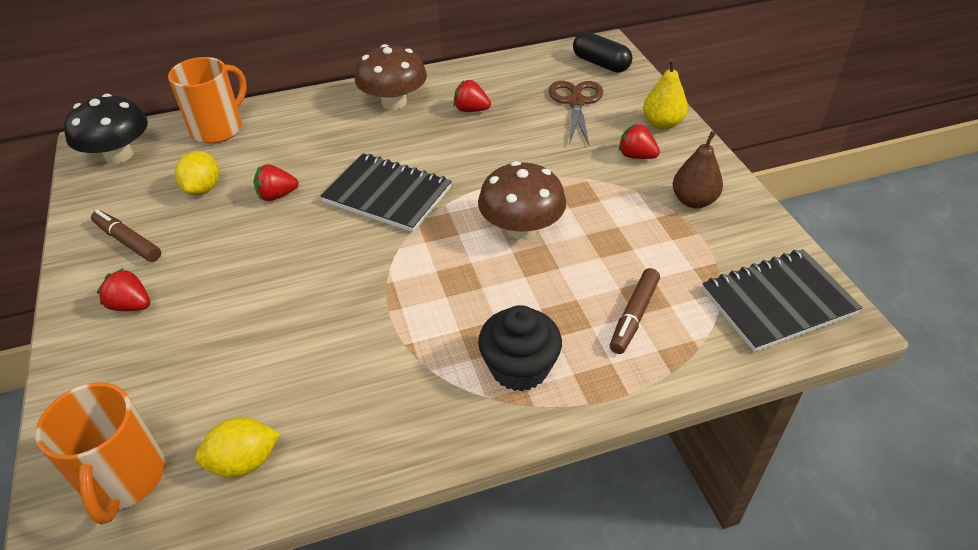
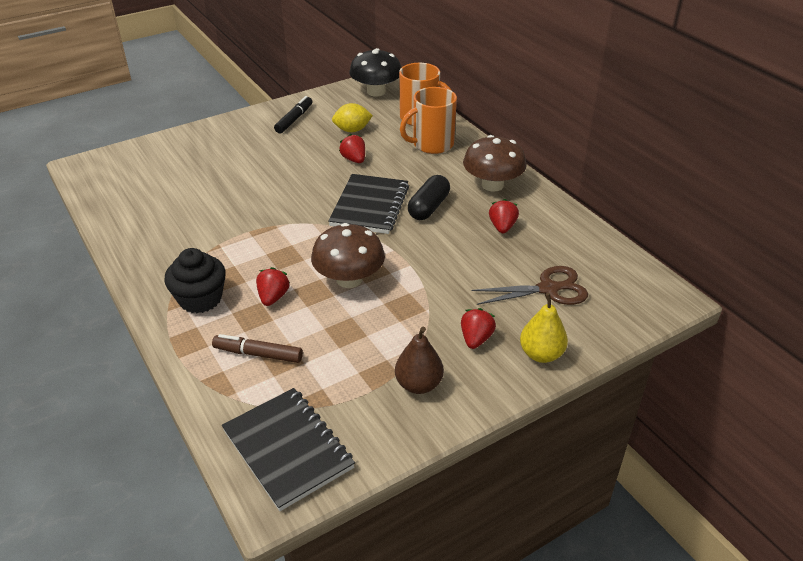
camera: 75 degrees right, 5 degrees down
(124, 479) = (118, 171): orange mug -> orange mug (431, 144)
(128, 241) = (294, 119): brown marker -> black marker
(131, 305) = (240, 136): red strawberry -> red strawberry (273, 297)
(244, 462) = (127, 205): yellow lemon -> none
(601, 63) = (632, 299): black capsule -> black capsule (429, 207)

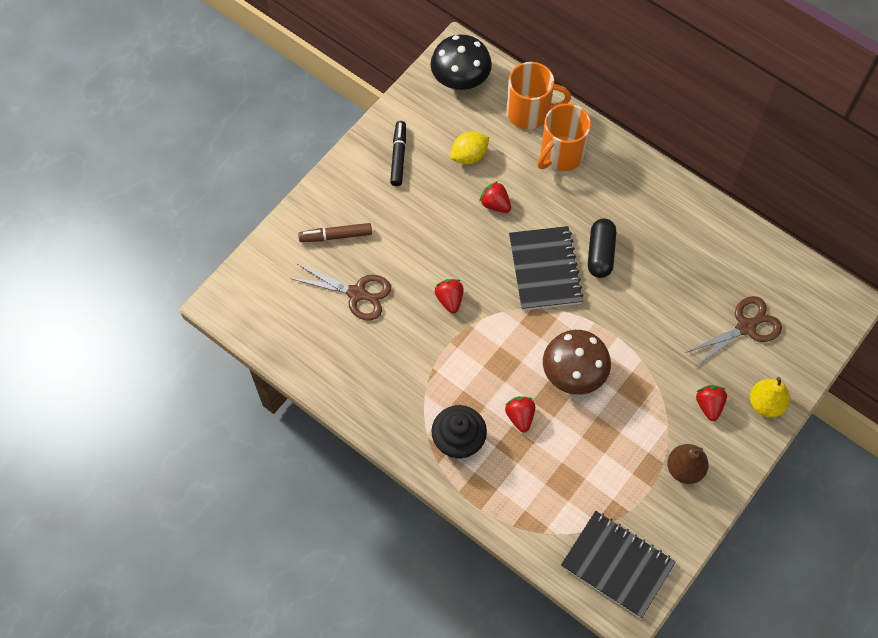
camera: 20 degrees left, 25 degrees up
(194, 184) = (357, 293): none -> brown scissors
(258, 354) = (543, 483): brown marker -> brown marker (336, 236)
(492, 185) = (646, 200): brown mushroom -> none
(502, 227) = (678, 259): red strawberry -> red strawberry (449, 299)

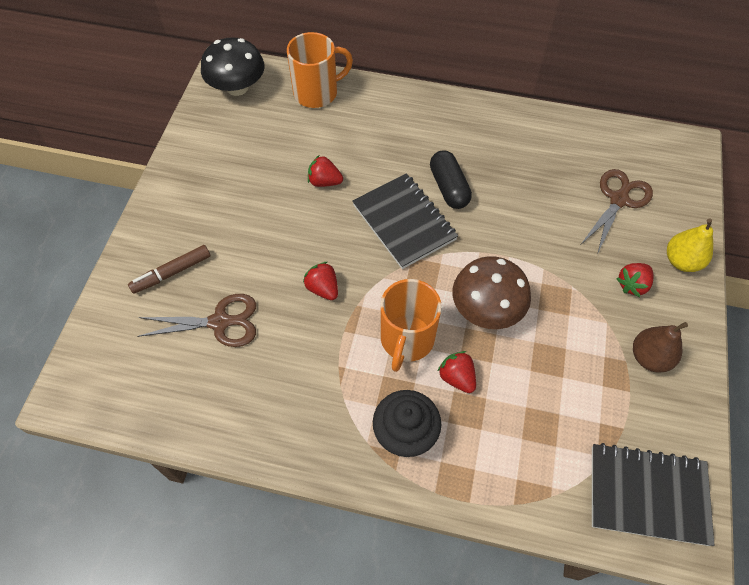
camera: 25 degrees left, 5 degrees down
(398, 156) = (206, 174): black marker -> none
(469, 156) = (277, 149): yellow lemon -> none
(561, 155) = (365, 117): orange mug -> orange mug (406, 340)
(709, 405) = (632, 285): red strawberry -> red strawberry turned 105 degrees counterclockwise

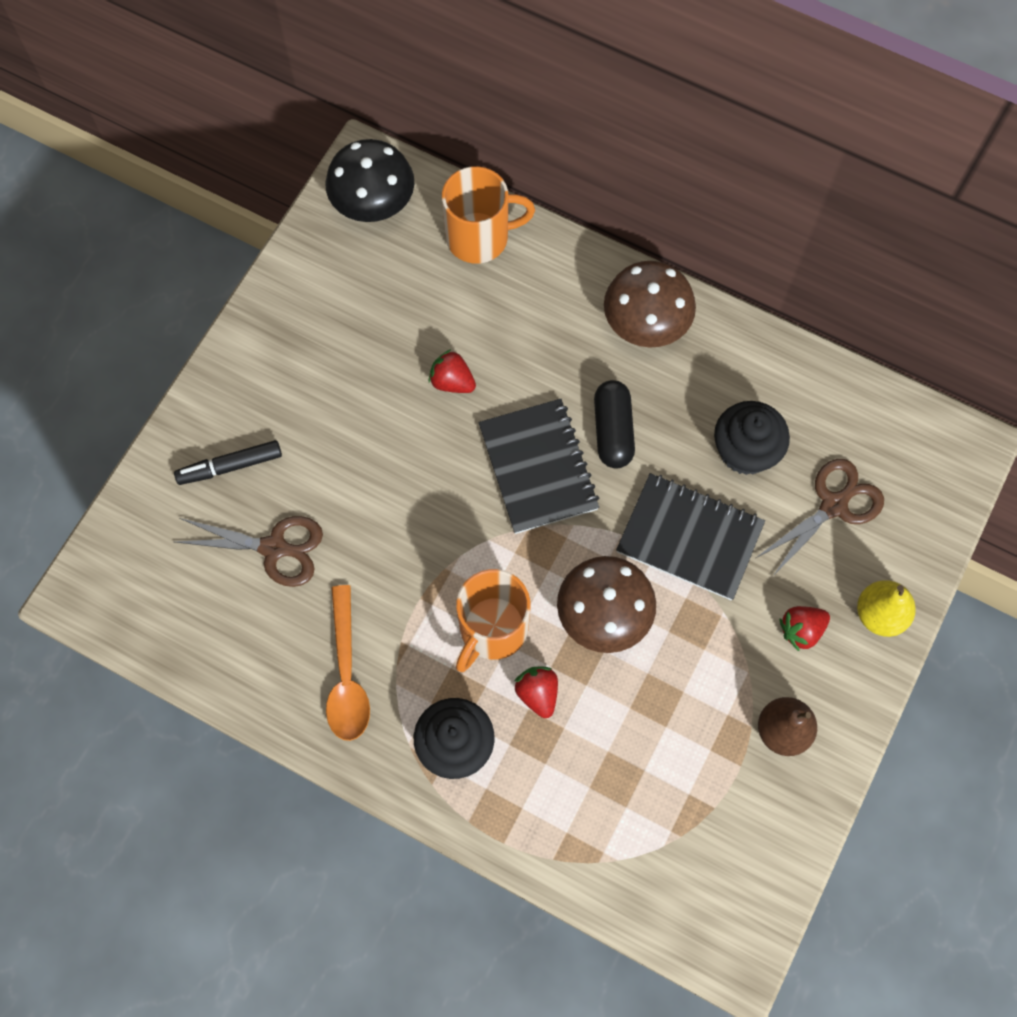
camera: 15 degrees right, 10 degrees up
(172, 273) = (230, 466): brown marker -> black marker
(302, 402) = (347, 675): none -> orange spoon
(323, 288) = (409, 535): red strawberry -> none
(447, 119) = (646, 322): none -> brown mushroom
(544, 179) = (745, 450): none -> black cupcake
(647, 494) = (711, 891): black notebook -> black notebook (689, 538)

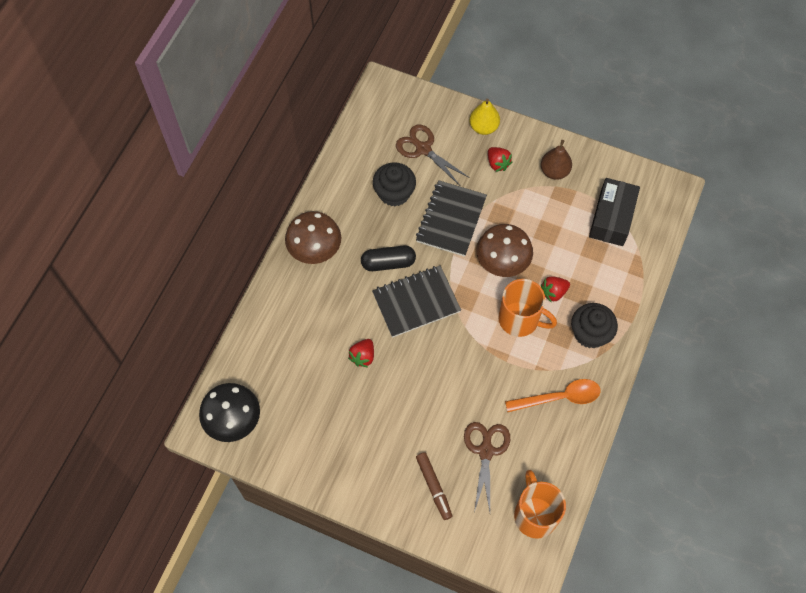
camera: 95 degrees left, 5 degrees down
(230, 466) = (434, 487): black marker -> brown marker
(479, 237) = (258, 349): orange mug -> orange mug (535, 514)
(680, 822) = (611, 218): none -> black box

